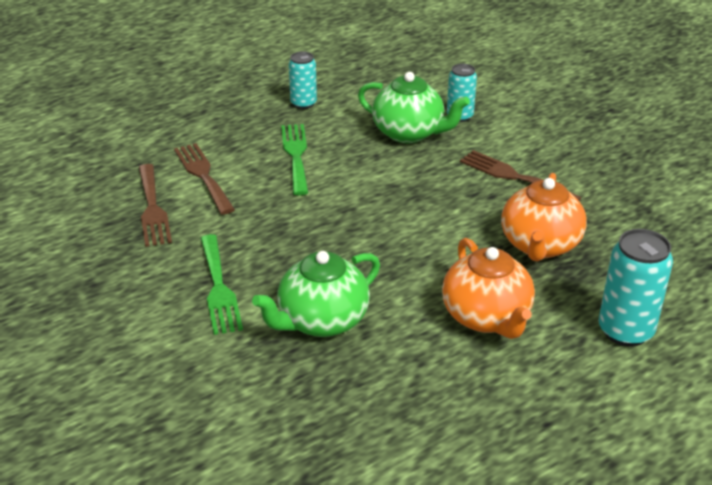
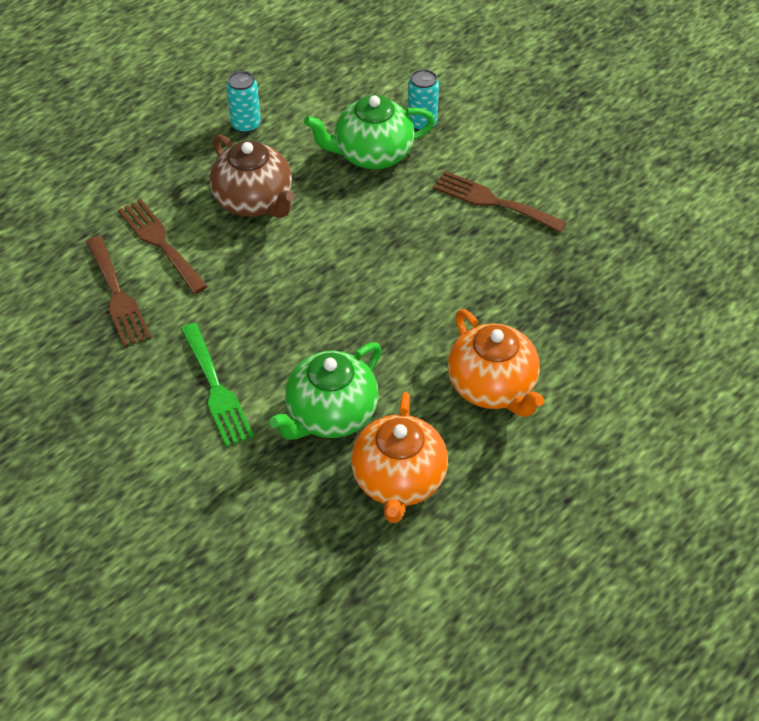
camera: 10 degrees left, 15 degrees up
(295, 155) = (254, 201): green fork -> brown teapot
(409, 133) = (372, 154): green teapot -> green teapot turned 150 degrees clockwise
(540, 245) = (532, 290): orange teapot -> orange teapot (398, 481)
(625, 331) = (628, 384): turquoise can -> none

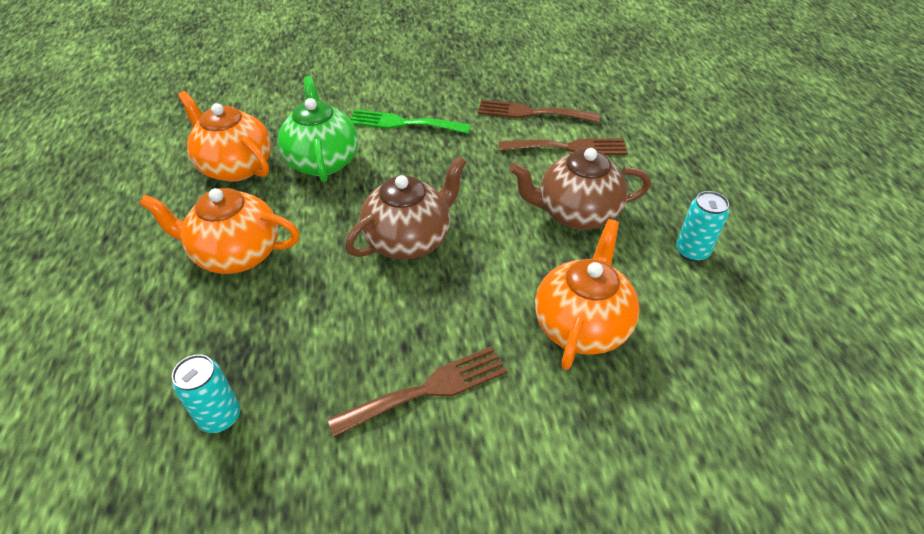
camera: 125 degrees right, 5 degrees down
(372, 154) = (581, 325): green teapot -> orange teapot
(375, 286) = (409, 239): none -> brown teapot
(422, 123) = (604, 400): turquoise can -> turquoise can (220, 416)

